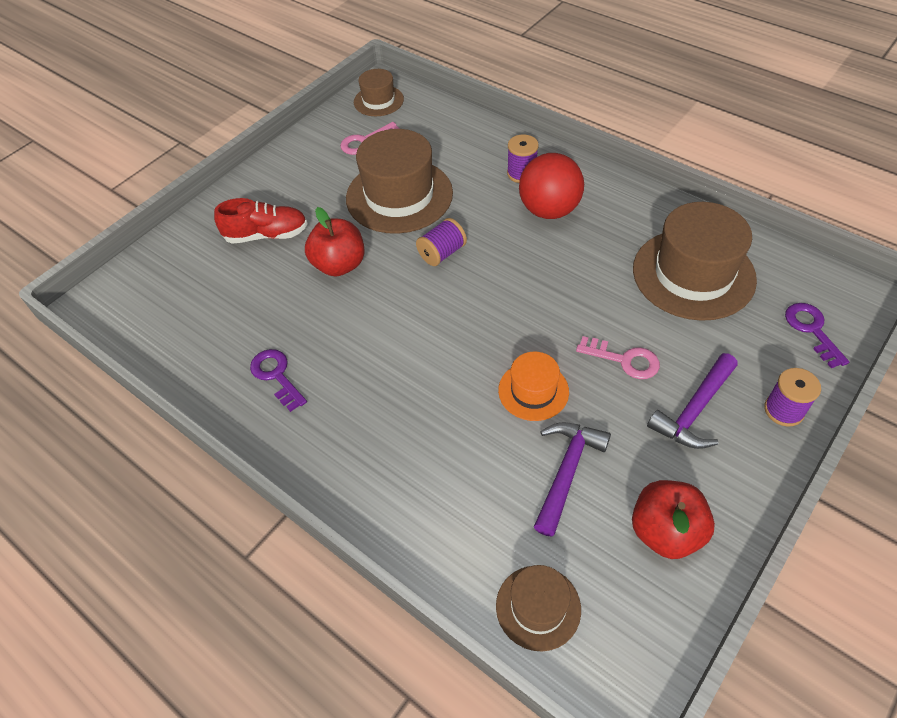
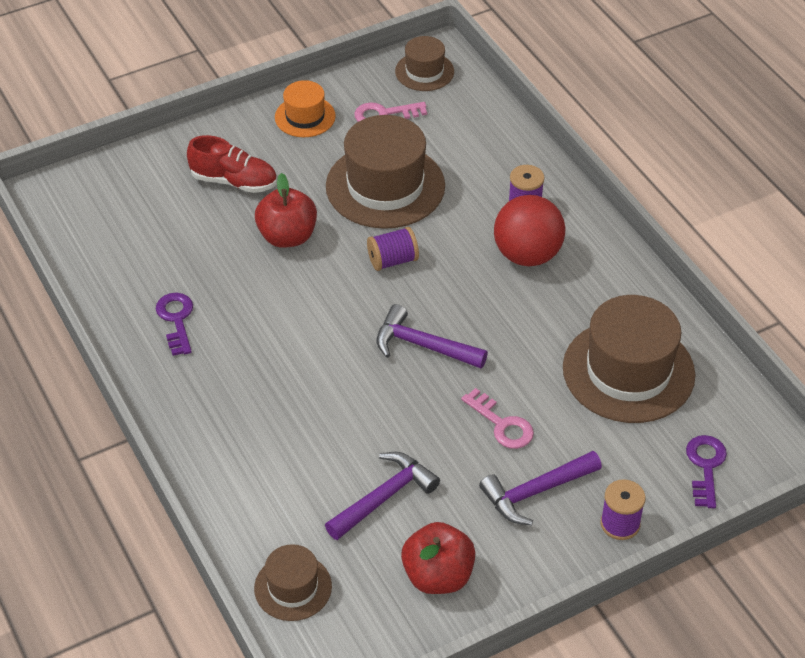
camera: 20 degrees right, 5 degrees down
(512, 316) = (423, 345): none -> purple hammer
(533, 391) = (399, 419): orange hat -> orange hat (305, 117)

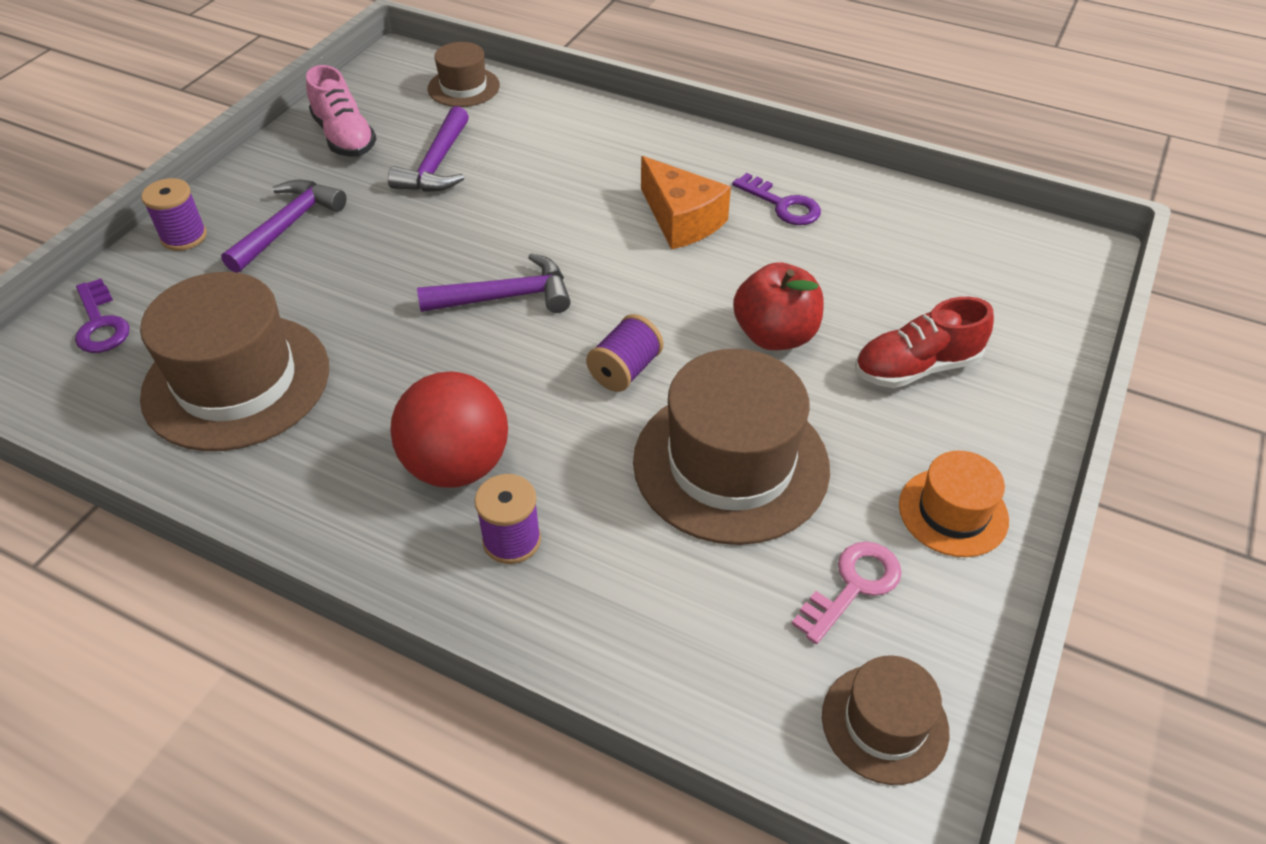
camera: 145 degrees right, 0 degrees up
(255, 344) = (681, 220): none -> orange cheese
(438, 576) = (344, 137): red apple -> pink shoe
(502, 424) = (361, 264): pink key -> none

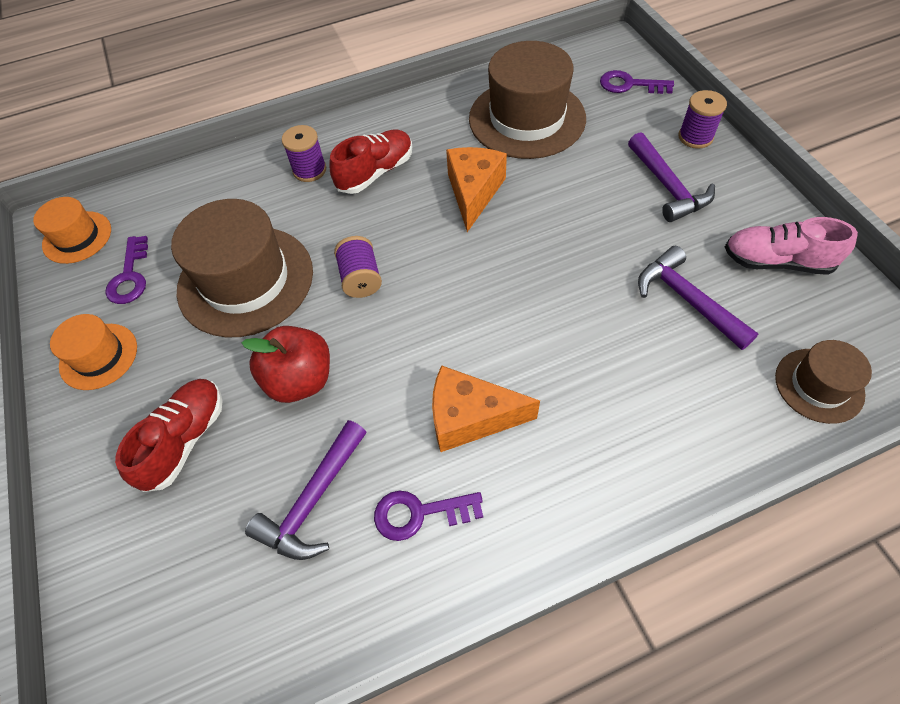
camera: 135 degrees right, 10 degrees up
(416, 356) = (473, 192): none -> orange cheese
(457, 465) = (375, 173): red ball -> red shoe
(506, 297) = (485, 258): purple hammer -> purple hammer (313, 500)
(853, 586) = (130, 276): pink key -> purple key
(884, 723) = (77, 237): brown hat -> orange hat

